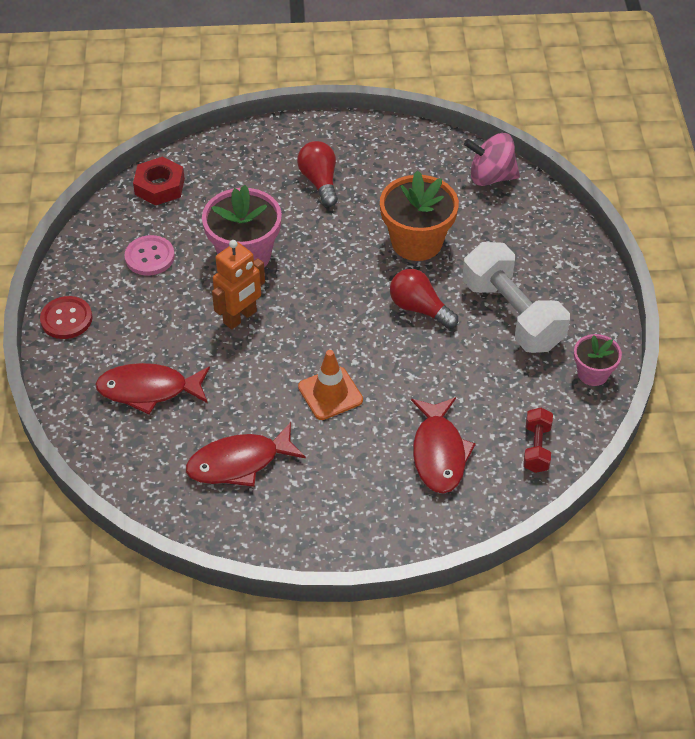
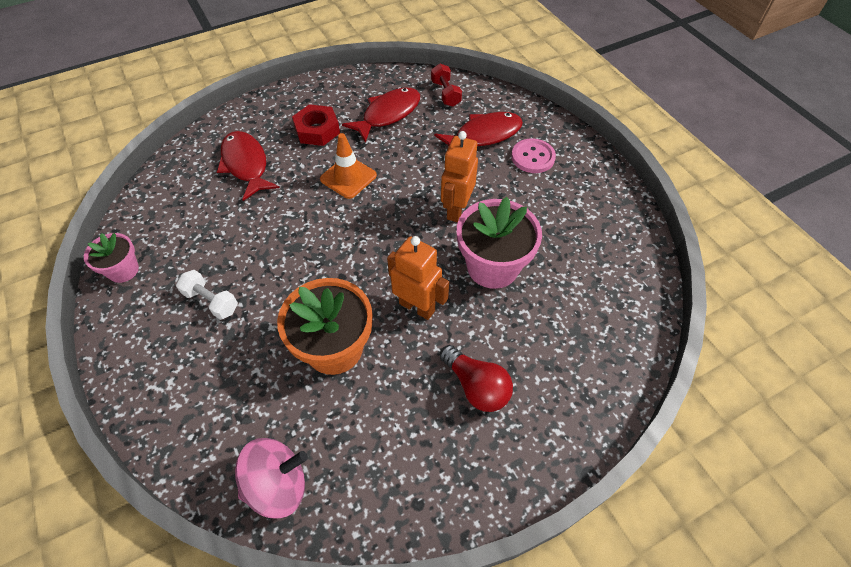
camera: 155 degrees right, 5 degrees up
(66, 319) = (587, 160): red button -> none
(150, 257) = (572, 233): pink button -> pink button (533, 157)
(159, 186) = (630, 309): red nut -> red nut (317, 130)
(331, 248) = (417, 307): none -> orange robot
(419, 308) = (303, 274): red light bulb -> none
(512, 314) = (211, 301): white dumbbell -> white dumbbell, size x0.48
(536, 448) = (168, 193): red dumbbell -> red dumbbell (445, 93)

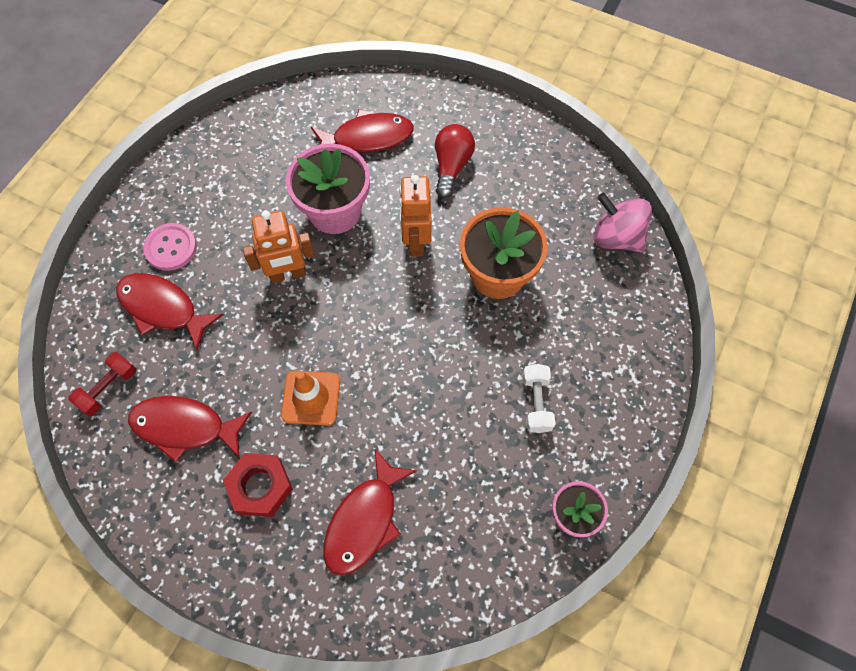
camera: 125 degrees left, 10 degrees up
(559, 334) = (367, 138): none -> red fish

